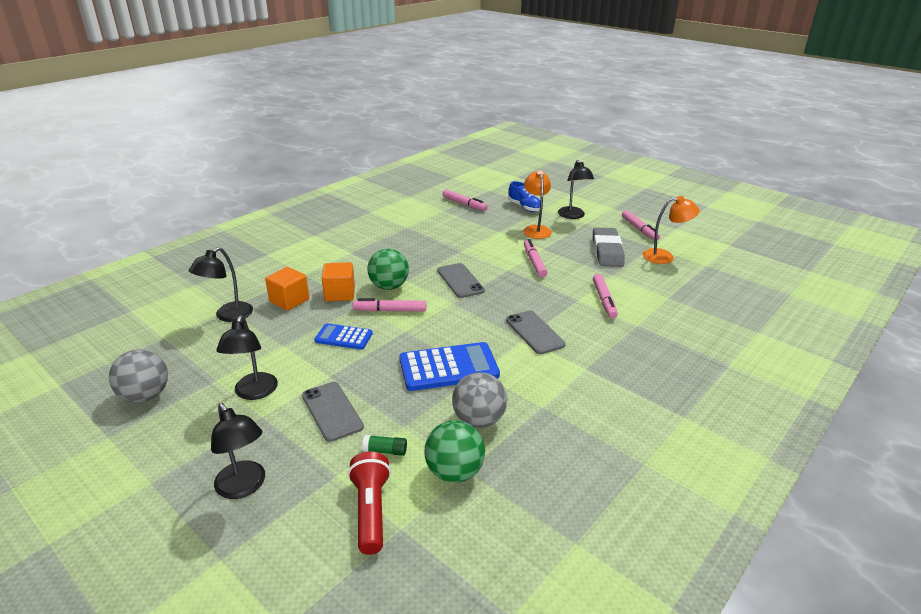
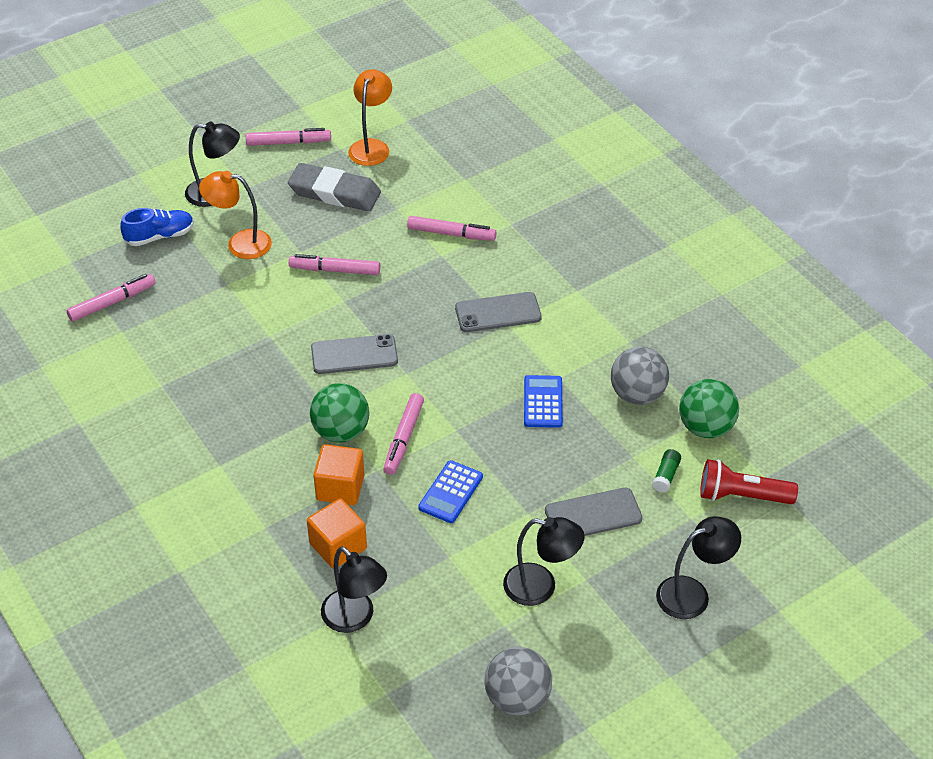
camera: 75 degrees left, 15 degrees up
(448, 367) = (543, 402): blue calculator -> blue calculator, size x0.59

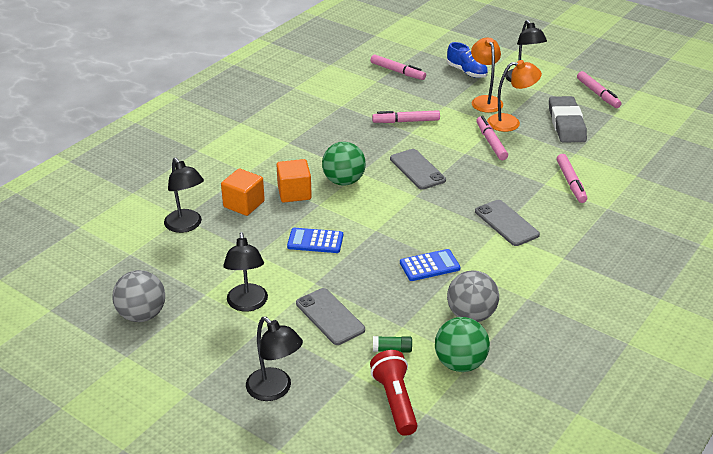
camera: 70 degrees right, 10 degrees down
(355, 618) = (186, 226): black lamp -> black lamp turned 60 degrees counterclockwise
(371, 146) = (628, 127): orange lamp -> orange lamp (510, 123)
(403, 438) = (353, 209): pink marker -> pink marker (406, 121)

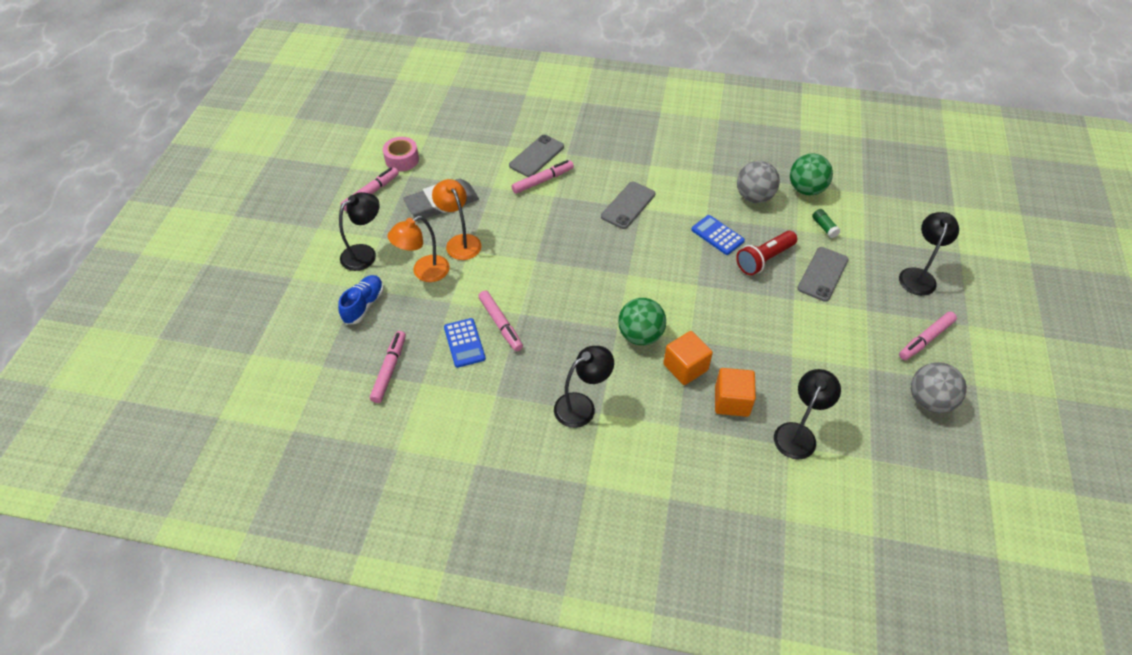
camera: 115 degrees left, 15 degrees up
(247, 304) = (854, 332): black lamp -> black lamp (582, 406)
(315, 241) = (743, 320): blue calculator -> blue calculator (464, 343)
(395, 401) = (868, 210): red flashlight -> red flashlight (764, 259)
(417, 169) = (585, 286): grey phone -> grey phone (536, 156)
(491, 142) = (505, 247): pink marker -> pink marker (925, 339)
(638, 115) = (402, 160): none -> pink tape

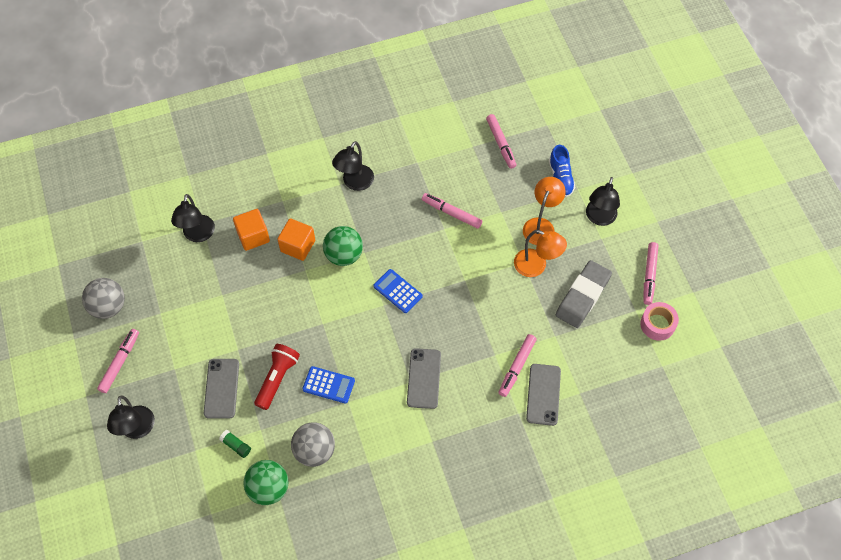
camera: 150 degrees right, 10 degrees up
(464, 343) = (466, 186): blue calculator -> blue calculator (397, 291)

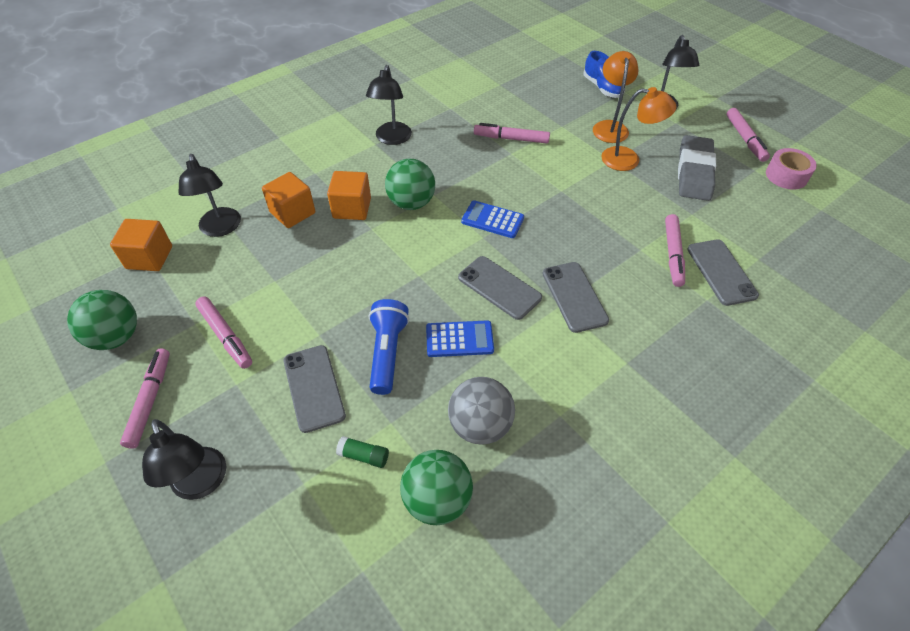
camera: 20 degrees left, 10 degrees down
(108, 307) = (116, 337): grey ball -> green ball
(143, 246) = (149, 257): none -> orange cube
(277, 378) = (387, 352): red flashlight -> blue flashlight
(375, 353) = (499, 287): none -> grey phone
(501, 144) = (527, 76): pink marker -> pink marker (225, 336)

